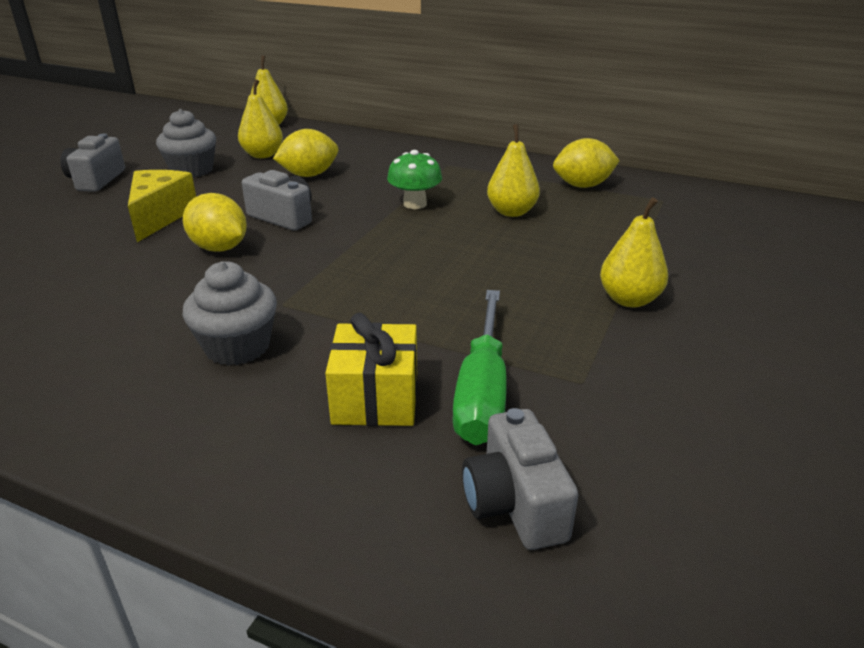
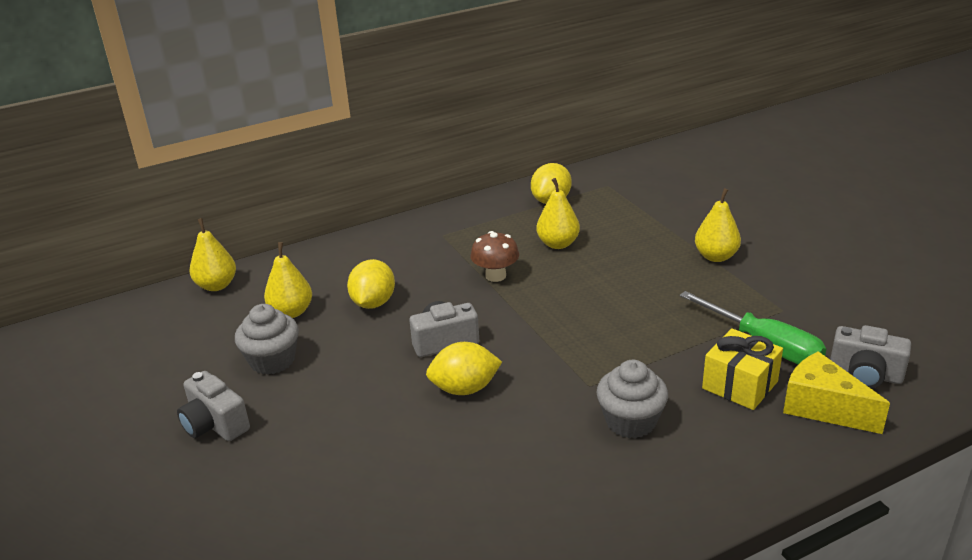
camera: 50 degrees left, 0 degrees up
(160, 216) = (361, 404): yellow cheese -> yellow cheese (823, 407)
(415, 204) = (495, 276): green mushroom -> brown mushroom

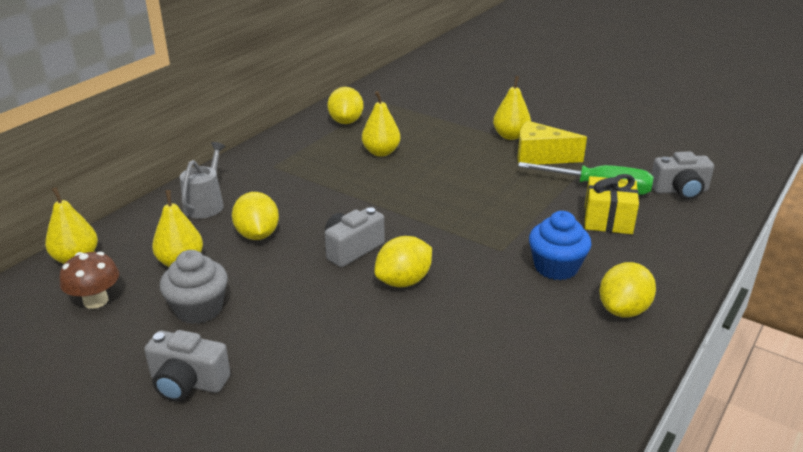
camera: 30 degrees left, 0 degrees up
(354, 260) = (206, 204): none -> grey watering can
(495, 276) = (350, 187): brown mushroom -> brown mushroom (96, 301)
(630, 421) = (556, 267): grey cupcake -> blue cupcake
(661, 491) = (623, 310): none -> yellow lemon
(823, 407) = (674, 219): yellow cheese -> yellow cheese (540, 157)

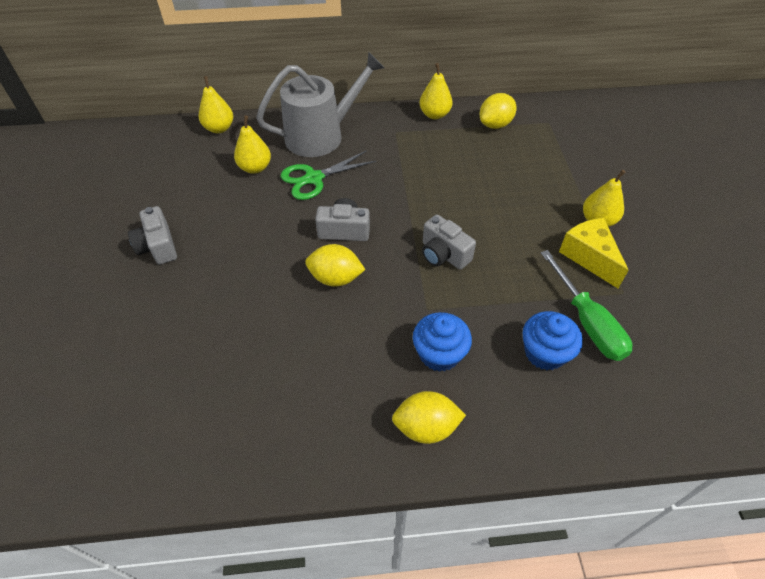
camera: 50 degrees right, 20 degrees up
(96, 301) = (192, 162): brown mushroom -> none
(199, 309) = (221, 206): grey cupcake -> none
(206, 204) = (321, 135): grey watering can -> grey watering can, size x1.86
(257, 235) = (314, 178): yellow lemon -> green scissors
(381, 152) = (477, 167): yellow pear -> yellow pear (434, 114)
(608, 219) = (544, 353): yellow gift -> blue cupcake
(680, 191) = (657, 382): grey camera -> grey camera (443, 254)

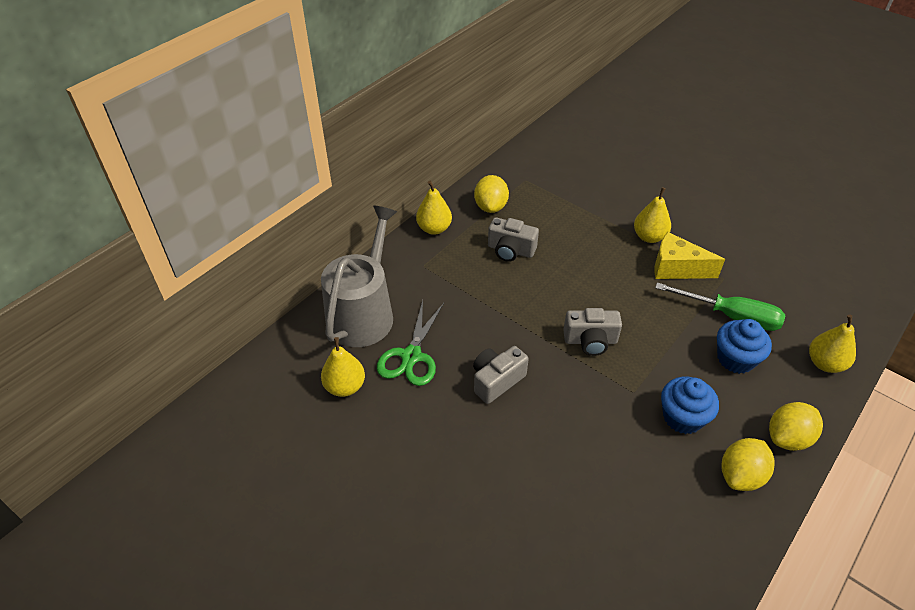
camera: 45 degrees left, 5 degrees down
(158, 246) = (358, 531): grey camera -> grey camera (510, 250)
(219, 128) = (253, 375): yellow pear -> yellow pear (825, 363)
(335, 278) = (543, 425): yellow lemon -> yellow lemon (788, 438)

